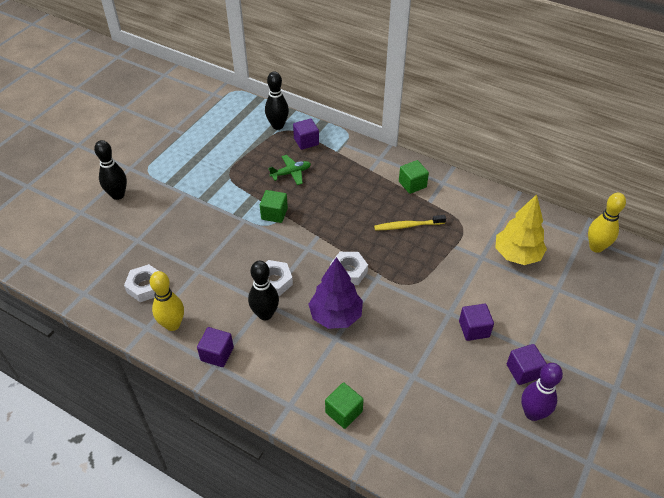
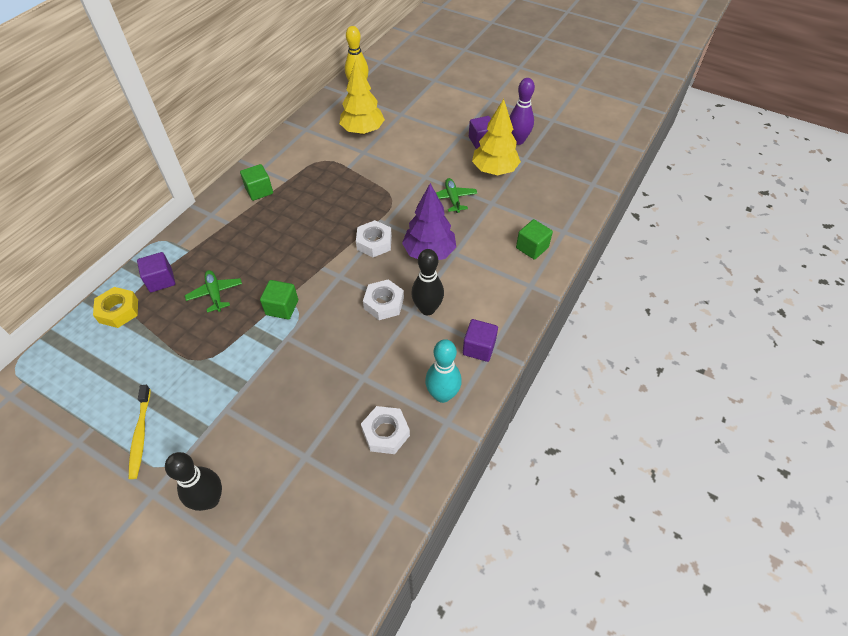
camera: 90 degrees left, 5 degrees up
(172, 324) = (442, 395): yellow bowling pin -> turquoise bowling pin
(277, 126) = (118, 311): black bowling pin -> yellow nut
(407, 226) = (317, 197): yellow toothbrush -> yellow toothbrush (140, 435)
(415, 338) = (452, 199): none -> green plane
(469, 382) = (494, 170): none -> yellow tree
(474, 329) = (442, 163): purple cube -> none

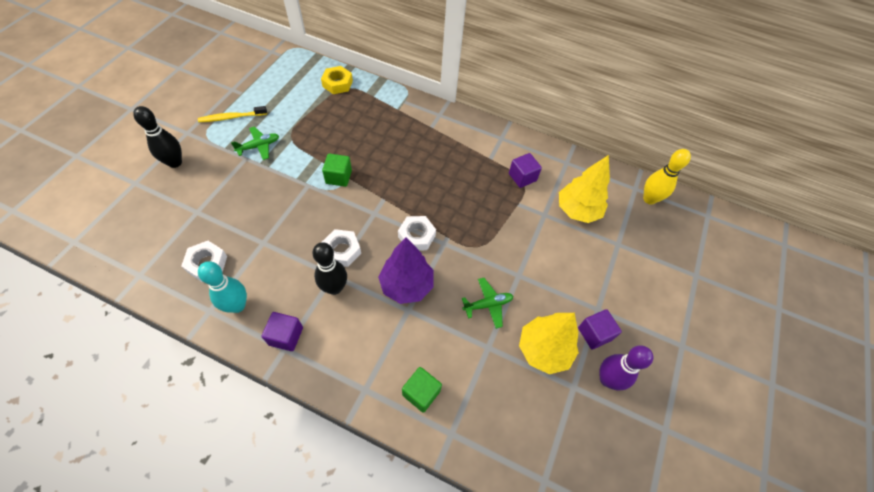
camera: 80 degrees right, 5 degrees up
(161, 280) = (366, 99): purple cube -> purple cube (522, 177)
(215, 294) = (353, 133): green plane -> green plane (259, 146)
(259, 191) = (472, 141): green cube -> none

